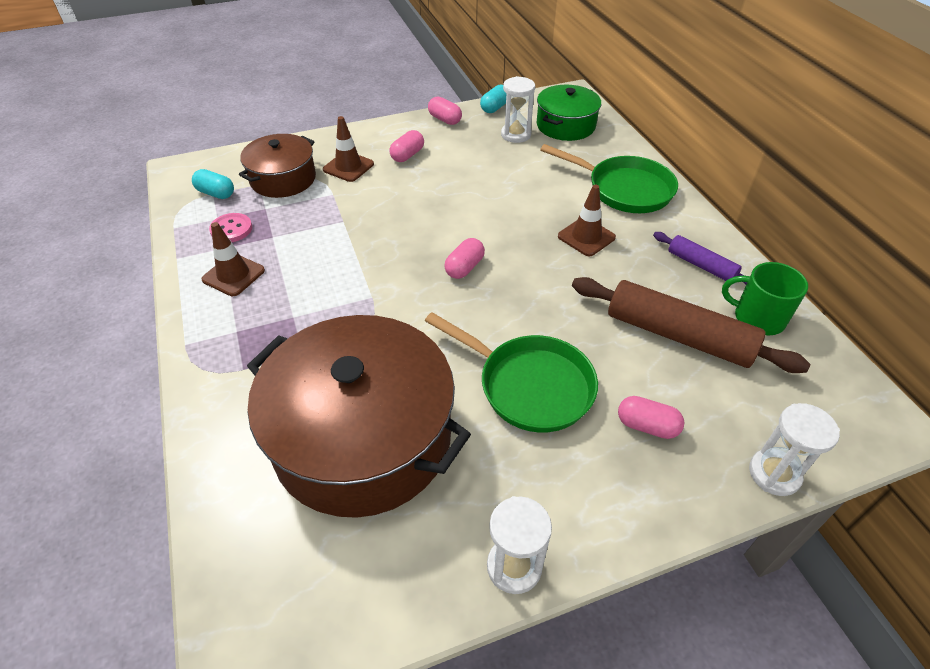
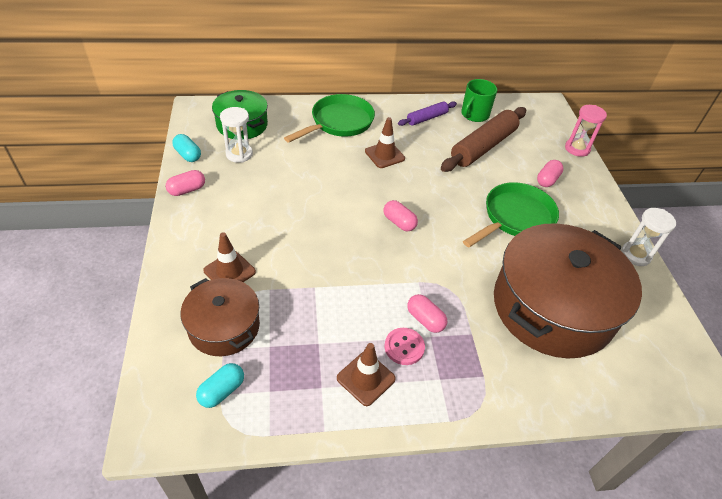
camera: 80 degrees left, 0 degrees up
(231, 229) = (294, 378): pink button -> pink button (404, 347)
(407, 155) = (233, 226): pink capsule -> pink capsule (425, 319)
(774, 474) = (577, 149): white hourglass -> pink hourglass

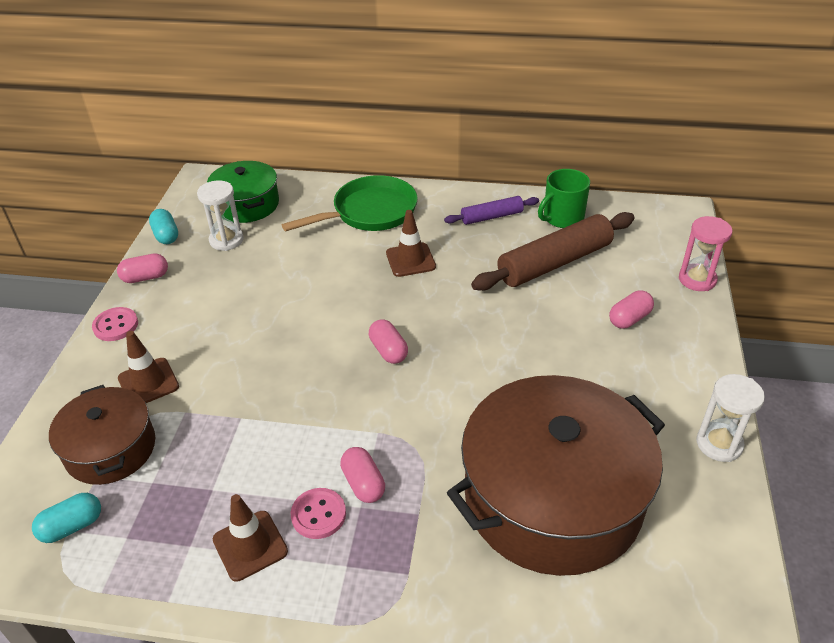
camera: 20 degrees right, 5 degrees down
(181, 231) = (116, 325): none -> pink button
(515, 218) = (555, 365): green pan -> none

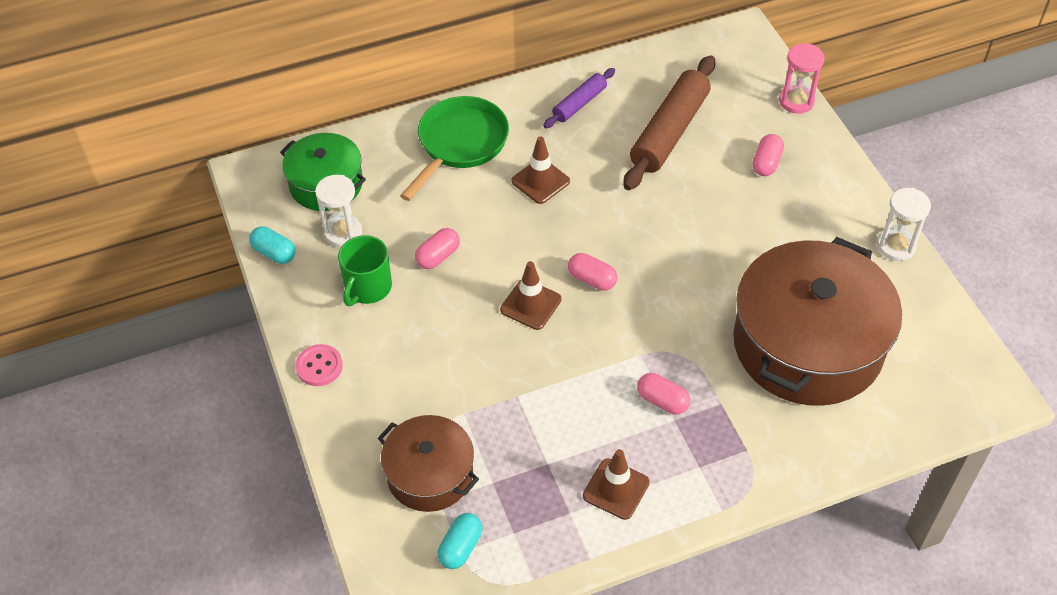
camera: 30 degrees left, 10 degrees up
(145, 277) = (299, 306): pink capsule -> pink capsule (438, 256)
(148, 382) = (405, 404): brown traffic cone -> brown traffic cone (531, 304)
(318, 514) = (648, 441): pink button -> none
(562, 218) = (644, 80): green mug -> green mug (367, 287)

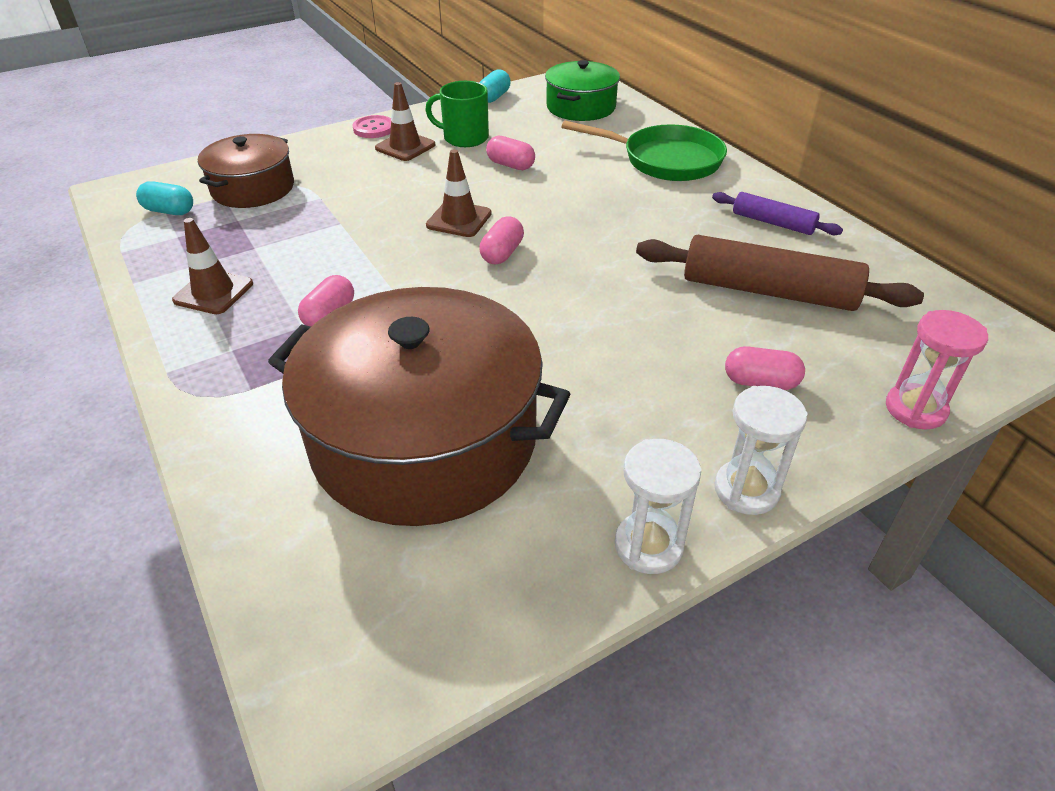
camera: 80 degrees right, 10 degrees down
(343, 233) = (526, 120): white hourglass -> white hourglass (746, 490)
(540, 181) = (636, 209): brown traffic cone -> brown traffic cone (405, 147)

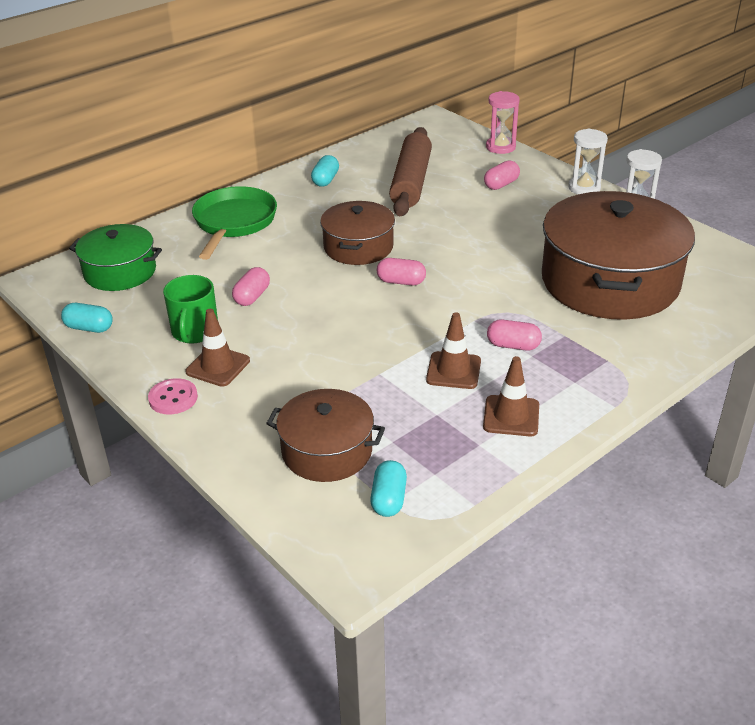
camera: 100 degrees left, 5 degrees down
(459, 219) = (356, 309): brown traffic cone -> brown traffic cone (453, 371)
(591, 232) = (358, 247): none -> brown pot
(760, 382) = (501, 184): pink capsule -> pink capsule turned 45 degrees clockwise
(773, 222) = (325, 180): purple rolling pin -> turquoise capsule

